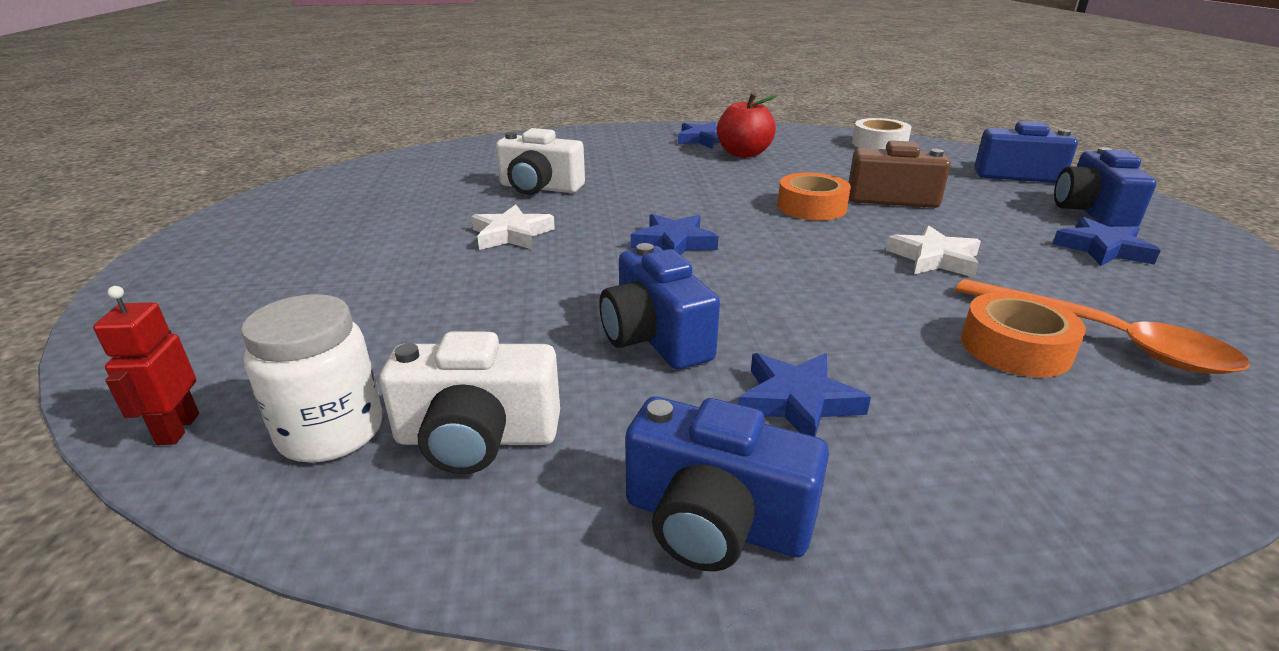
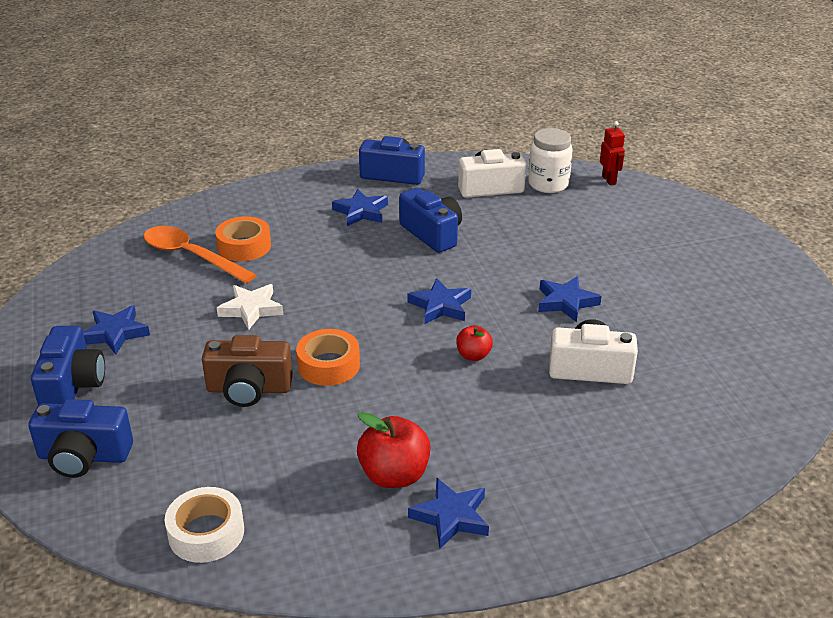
camera: 170 degrees right, 5 degrees up
(511, 234) = (566, 302): white star -> blue star
(652, 203) = (473, 355): none -> red apple

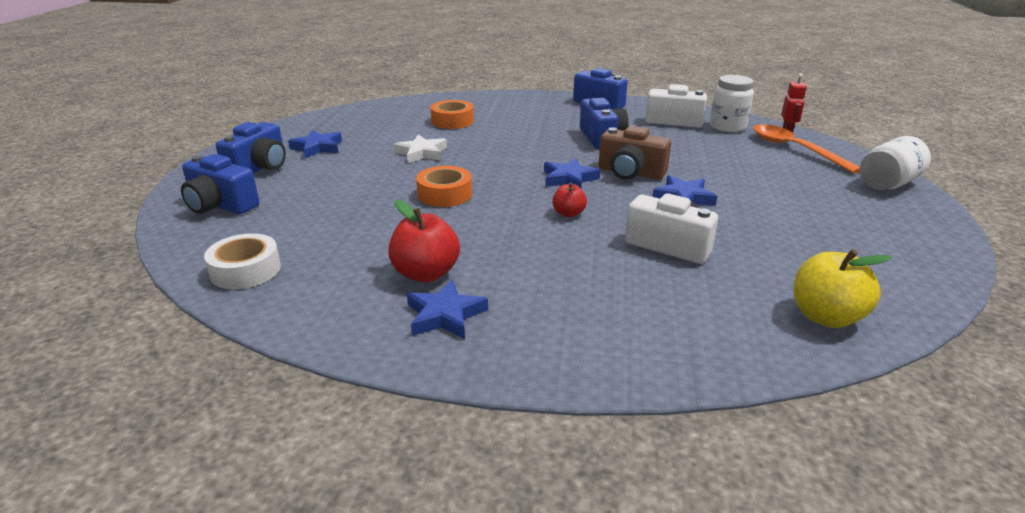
camera: 25 degrees right, 5 degrees down
(191, 256) = (411, 120): orange spoon -> orange spoon (794, 149)
(249, 389) = (371, 195): brown camera -> brown camera (630, 173)
(361, 212) = (556, 118): blue star -> none
(729, 234) = (887, 184): none -> white jar
(753, 411) = (826, 317): none -> yellow apple

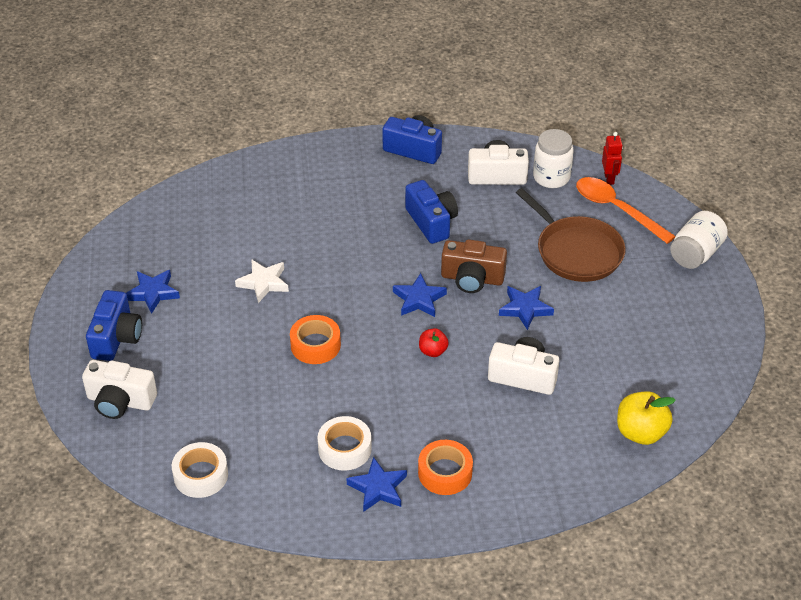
camera: 15 degrees left, 15 degrees up
(220, 205) = (120, 401): blue camera -> white camera
(426, 273) = (344, 449): red apple -> white tape
(452, 121) = (268, 216): orange tape -> orange tape (445, 473)
(748, 168) = (576, 251): none -> brown pan

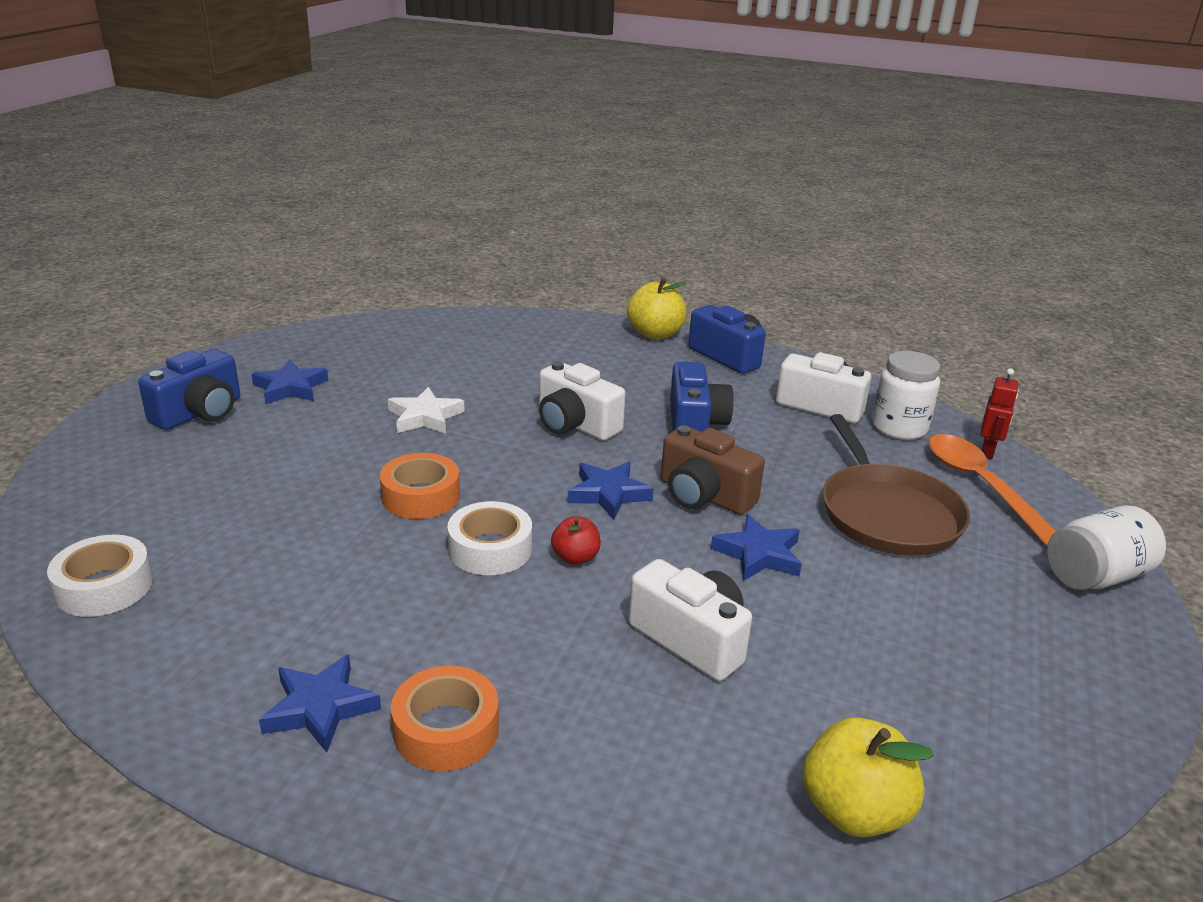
camera: 25 degrees right, 15 degrees down
(120, 401) = (122, 471): white camera -> white camera (575, 424)
(344, 449) = (329, 632): white tape -> white tape (490, 549)
(352, 144) = (655, 334): none -> yellow apple

